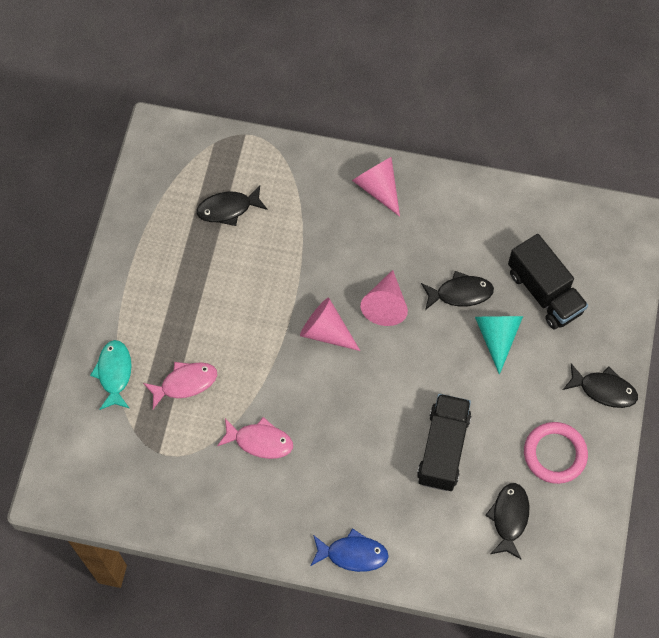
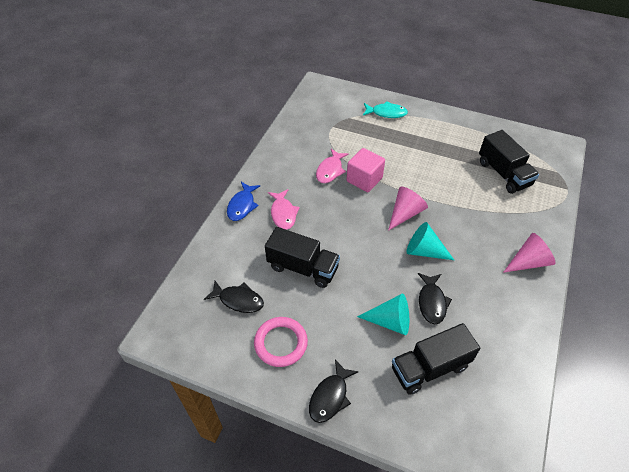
camera: 100 degrees right, 15 degrees down
(185, 383) = (376, 141): pink fish -> pink fish (283, 213)
(228, 209) = (503, 173): black fish -> black truck
(270, 391) = (364, 179): none -> pink cube
(385, 305) = (424, 251): pink cone -> turquoise cone

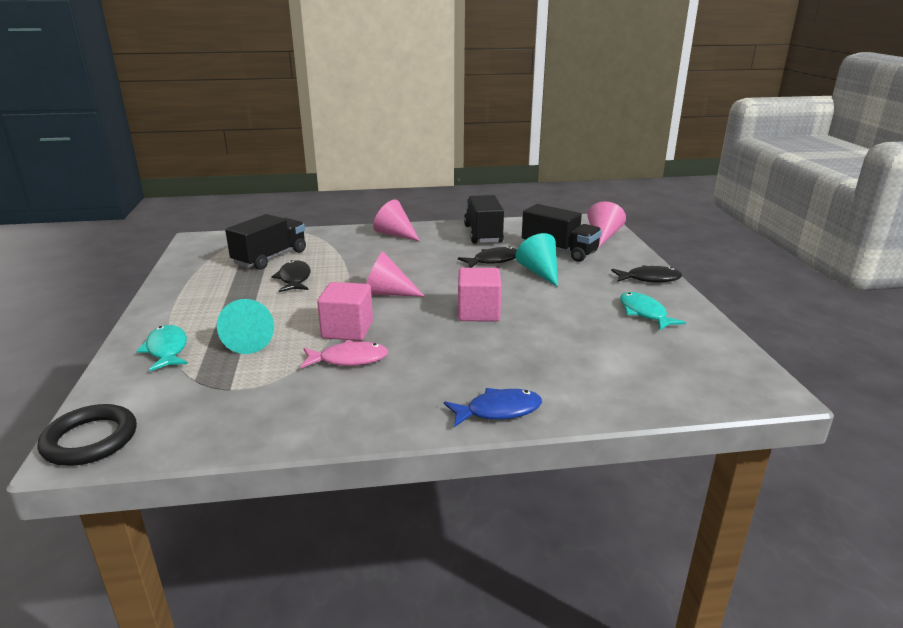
camera: 120 degrees left, 25 degrees down
(238, 300) = (641, 353): black fish -> black fish (294, 279)
(281, 343) = (644, 313): pink ring -> turquoise fish
(283, 213) = (474, 369): pink fish -> none
(303, 268) = (541, 329): black truck -> black truck (483, 234)
(322, 87) = (90, 440): none -> black ring
(346, 247) = (478, 312): none -> pink cube
(424, 251) = (433, 274): turquoise cone -> turquoise cone (251, 341)
(450, 438) = (603, 236): none -> pink cone

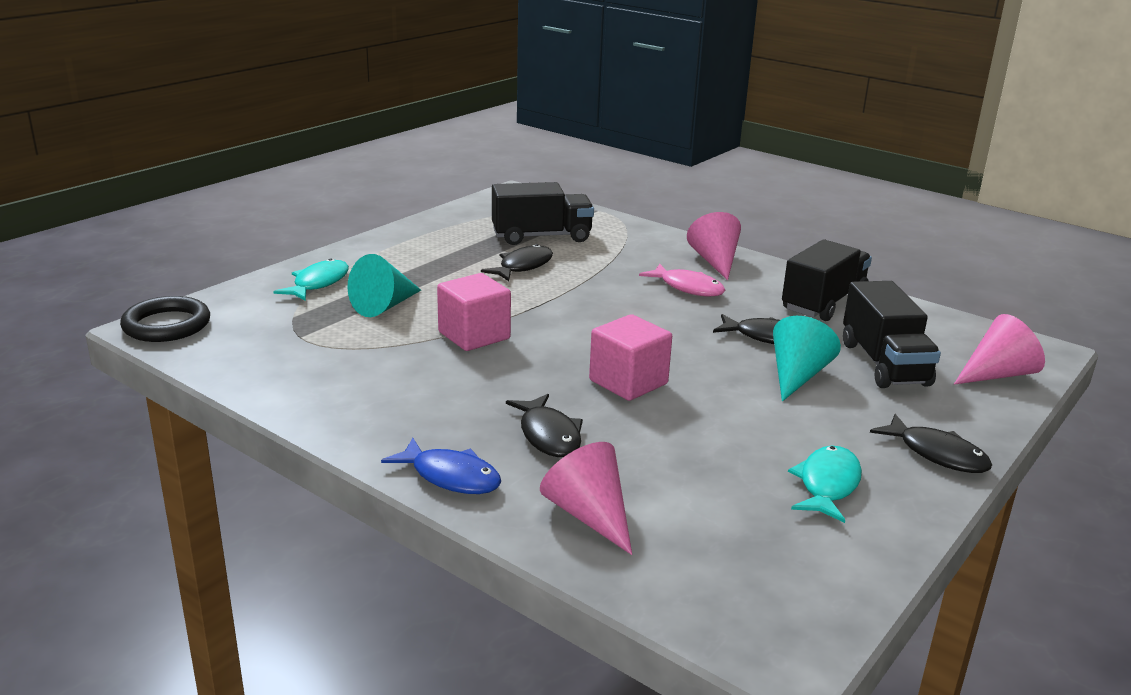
camera: 45 degrees right, 0 degrees up
(349, 359) = (424, 362): pink fish -> pink fish (688, 287)
(387, 293) = (578, 319): pink cone -> pink cone (589, 515)
(498, 359) = (549, 435): none -> black fish

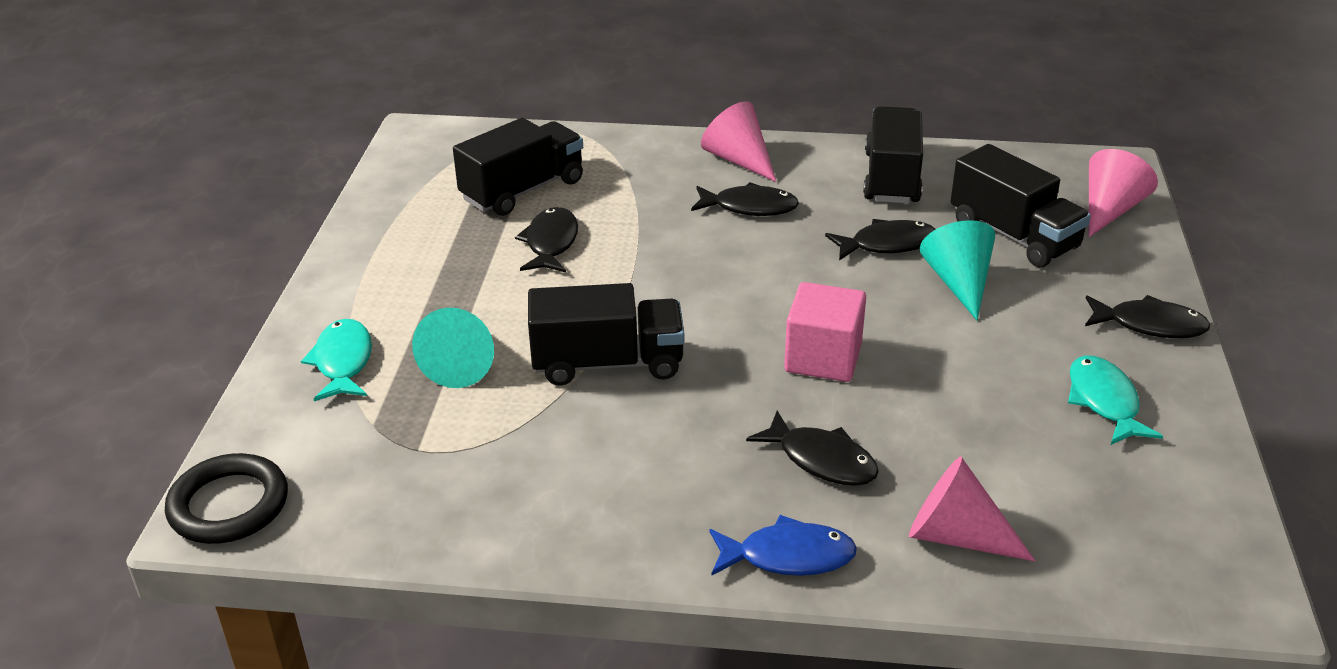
camera: 30 degrees left, 10 degrees up
(474, 335) = (607, 363): pink cube -> black truck
(688, 287) = (749, 207): pink fish -> black fish

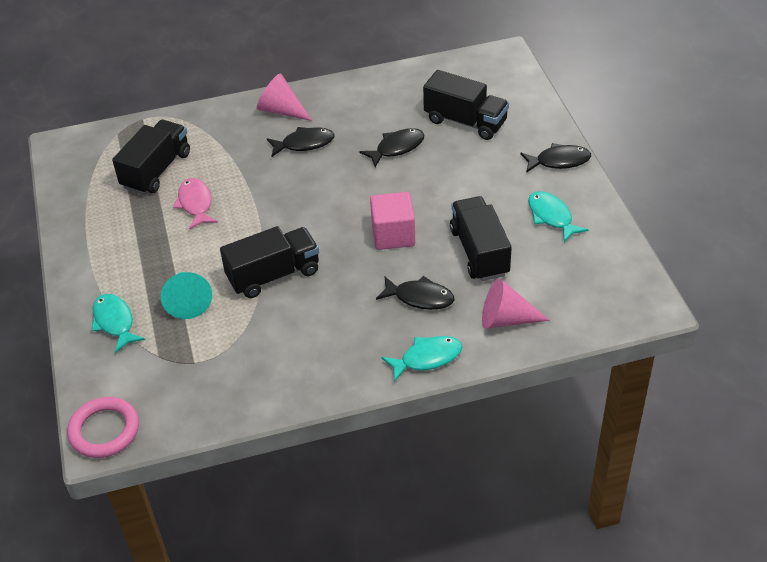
camera: 20 degrees left, 10 degrees up
(229, 505) = (104, 430): black ring -> pink ring
(551, 243) = (195, 204): black fish -> pink fish
(788, 556) = (427, 358): blue fish -> turquoise fish
(891, 178) = (379, 99): black truck -> black truck (479, 252)
(958, 283) = (447, 163): turquoise cone -> none
(1109, 210) = (512, 88): pink cone -> none

